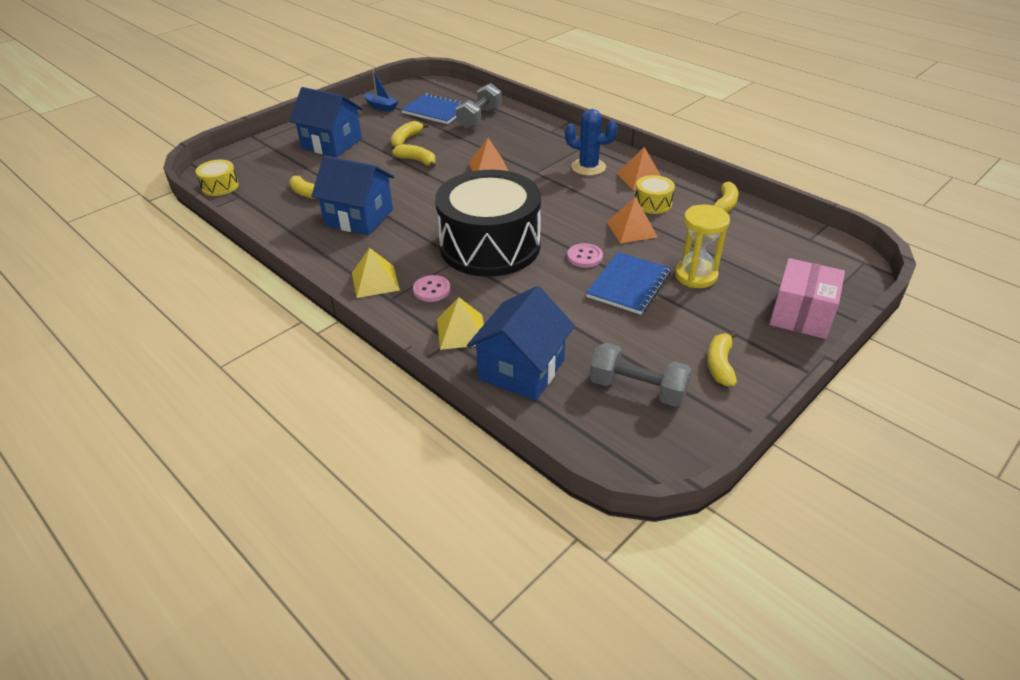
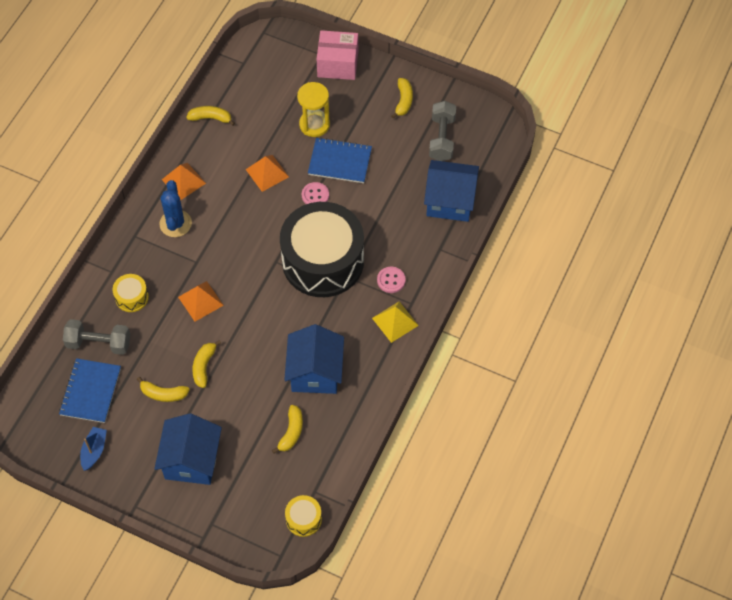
camera: 110 degrees left, 20 degrees up
(461, 331) = (428, 246): yellow pyramid -> none
(653, 203) = (223, 165): yellow drum -> yellow drum (132, 297)
(720, 365) = (403, 101): yellow banana -> yellow banana turned 75 degrees counterclockwise

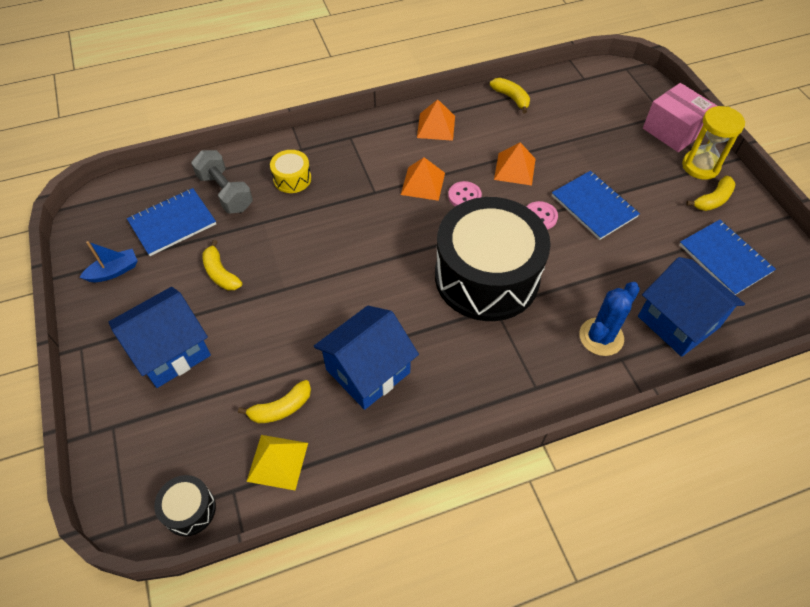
camera: 45 degrees right, 5 degrees down
(175, 223) = (392, 151): blue cactus -> blue cactus (601, 337)
(200, 301) = (341, 224): orange pyramid -> orange pyramid (423, 183)
(204, 366) = (279, 279): yellow banana -> none
(303, 519) = (189, 510): yellow drum -> black drum
(314, 124) = (600, 161): yellow hourglass -> yellow hourglass (700, 166)
(391, 280) = (537, 347): pink button -> pink button (464, 196)
(395, 321) = (499, 391): yellow pyramid -> yellow pyramid (277, 462)
(442, 138) = (725, 258): grey dumbbell -> blue notebook

